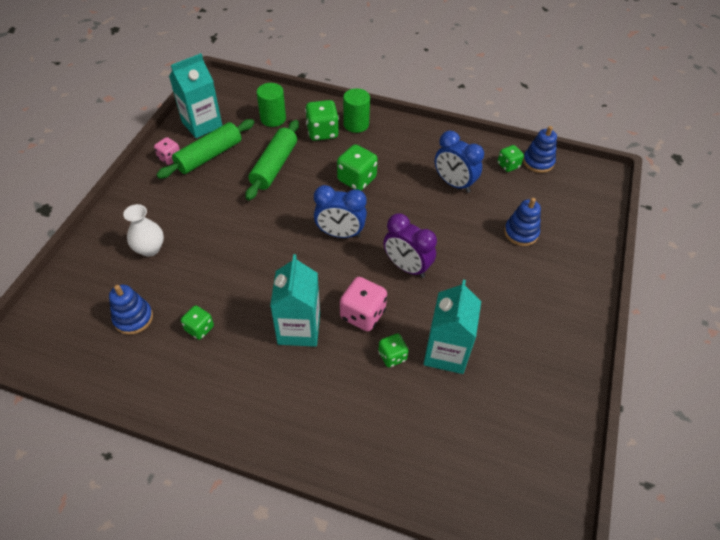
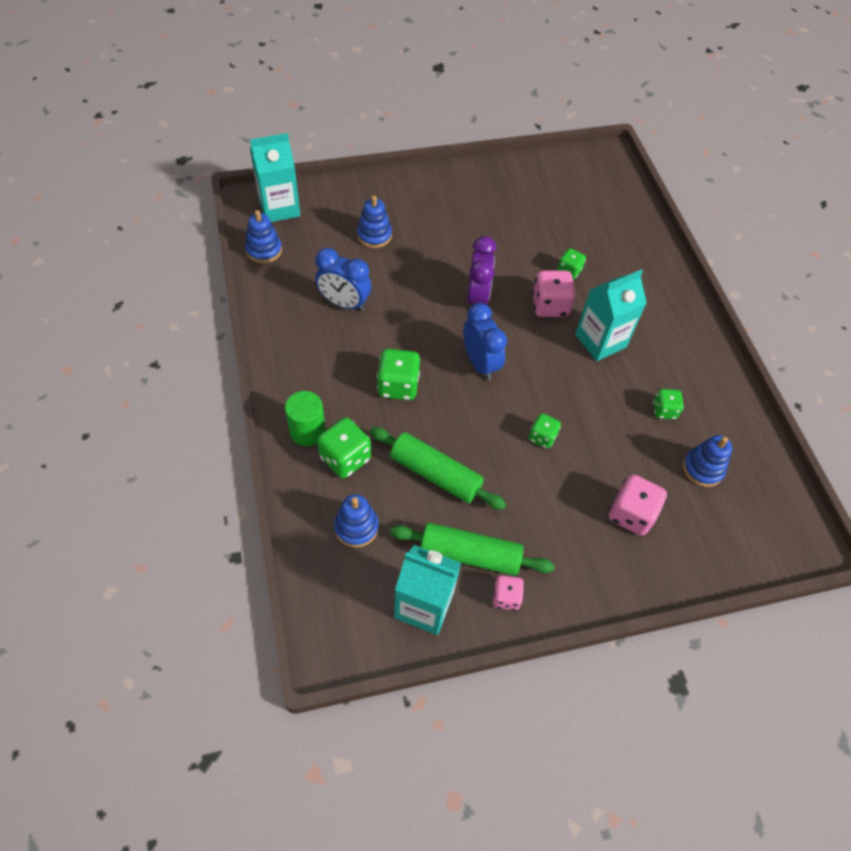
camera: 125 degrees left, 5 degrees up
(150, 249) = (631, 514): white vase -> pink dice
(273, 118) = (356, 527): green cylinder -> blue stacking toy
(274, 166) = (435, 474): green rolling pin -> green rolling pin turned 45 degrees clockwise
(446, 352) = (537, 242): turquoise carton -> turquoise carton (279, 208)
(454, 183) = (344, 303): blue clock -> blue clock turned 105 degrees clockwise
(508, 165) = (285, 271): green dice -> green dice (542, 437)

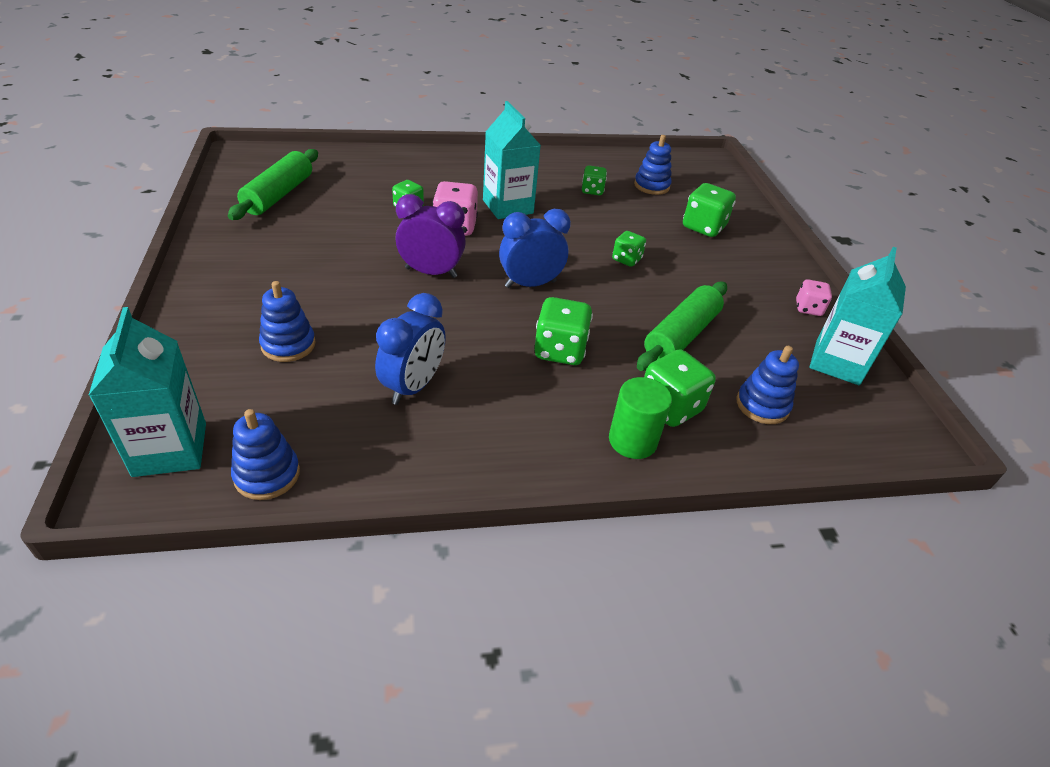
camera: 85 degrees left, 15 degrees down
(469, 555) = (771, 325): green rolling pin -> green rolling pin (279, 195)
(631, 514) = (703, 227): pink dice -> green dice

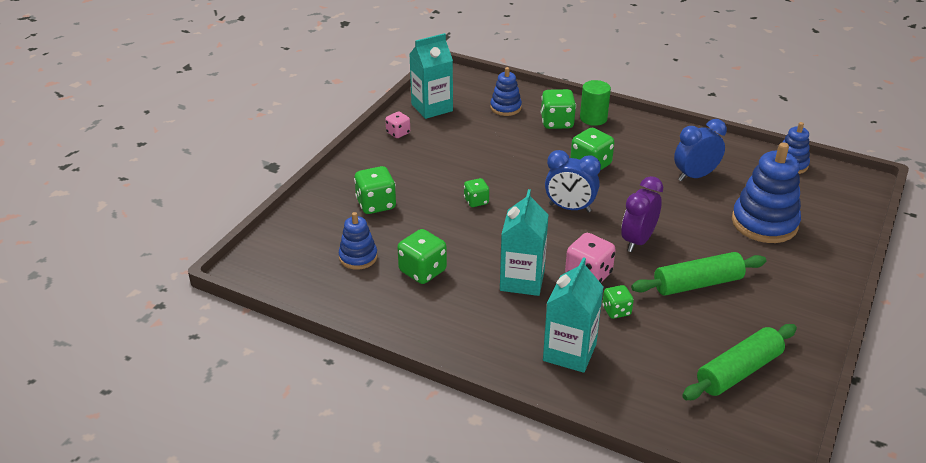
camera: 140 degrees left, 5 degrees down
(170, 449) = (841, 190): turquoise carton -> turquoise carton (569, 352)
(288, 345) = (764, 223): blue stacking toy -> blue stacking toy, size x1.77
(431, 272) = (637, 241): purple clock -> purple clock turned 75 degrees clockwise
(592, 191) = (422, 271): green dice -> green dice, size x1.64
(681, 336) = (504, 147): green rolling pin -> green rolling pin (697, 283)

